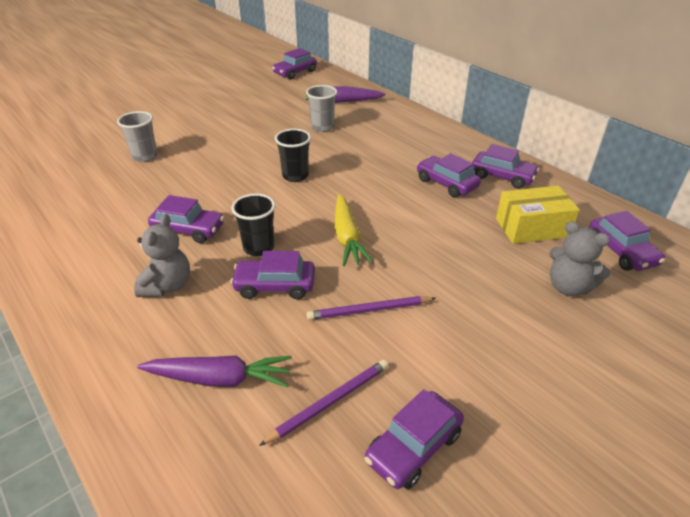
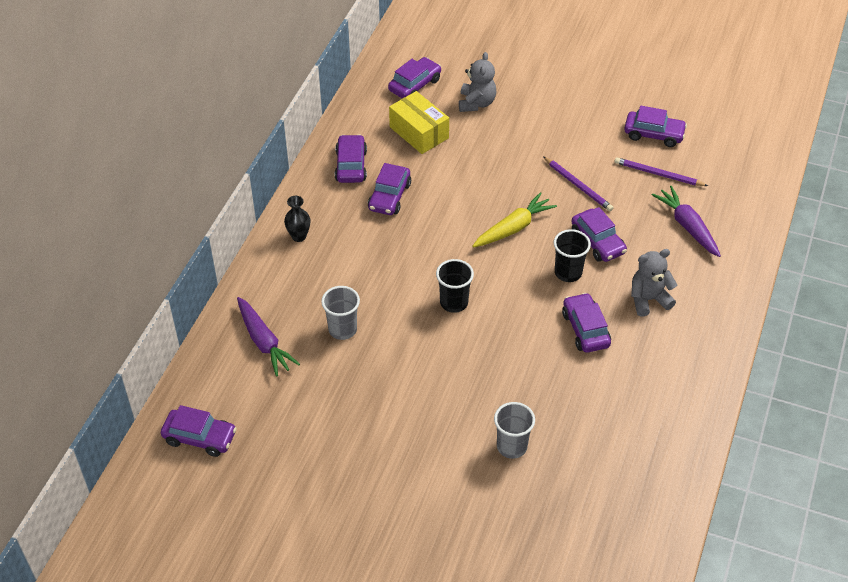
camera: 120 degrees left, 10 degrees up
(431, 134) = (299, 236): none -> black vase

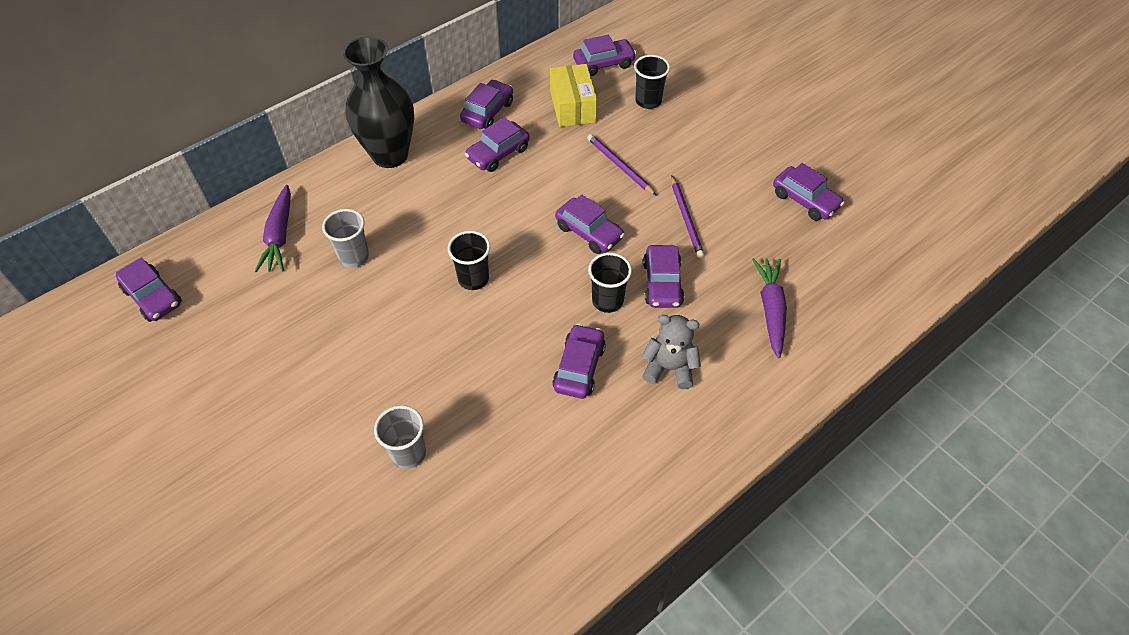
camera: 30 degrees right, 5 degrees up
(299, 236) = (390, 155): black vase -> black vase, size x2.40
(476, 103) = (648, 101): grey teddy bear -> black cup
(513, 228) = (589, 232): yellow carrot -> purple car
(658, 174) = (780, 242): purple pencil -> purple pencil (620, 166)

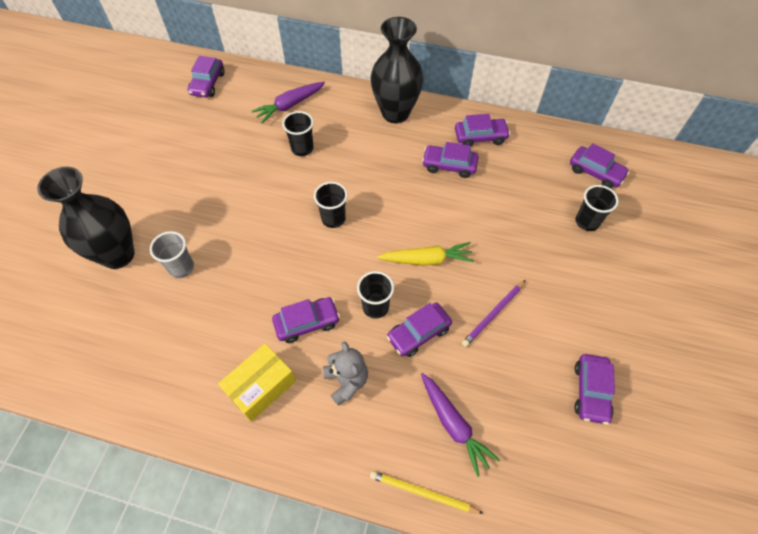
camera: 55 degrees right, 5 degrees up
(327, 515) = (118, 255): none -> black vase
(354, 257) = (302, 148): grey cup -> black cup
(573, 107) = (533, 180): yellow box -> yellow box (261, 387)
(589, 232) = (426, 259): purple car -> yellow carrot
(620, 166) = (504, 242): purple pencil -> none
(770, 310) = (454, 425): purple carrot -> purple carrot turned 90 degrees clockwise
(818, 368) = (423, 493): none -> yellow pencil

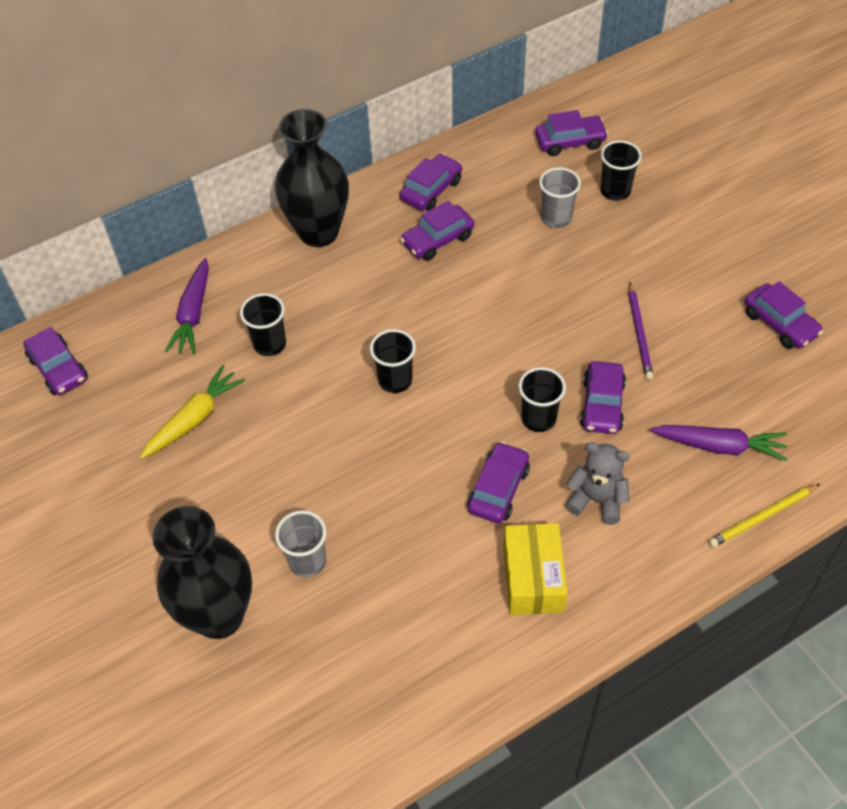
camera: 45 degrees left, 5 degrees down
(426, 259) = (528, 339): yellow carrot -> yellow carrot (194, 419)
(530, 208) = (556, 218): none -> grey cup

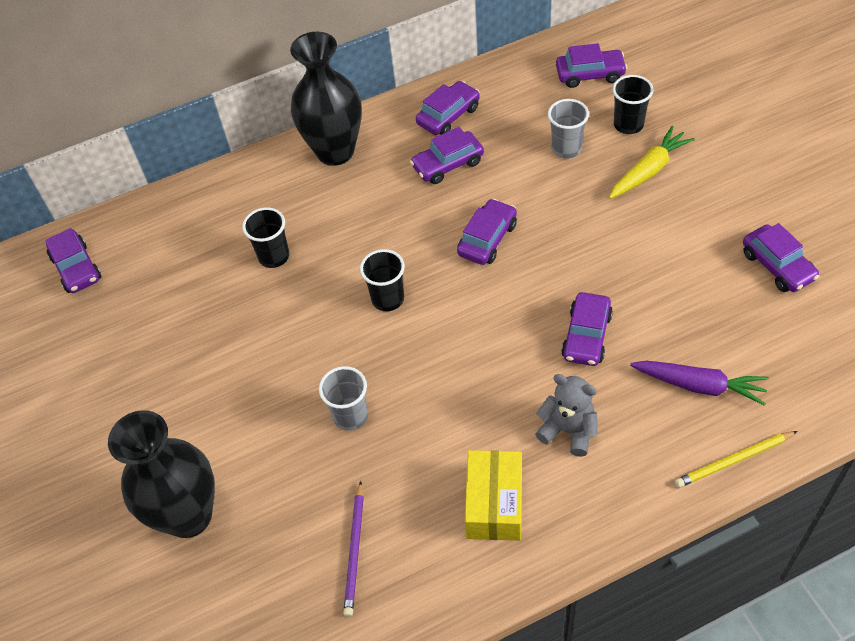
camera: 10 degrees right, 0 degrees up
(193, 314) = (207, 223): purple carrot -> none
(194, 419) = (193, 324): yellow carrot -> yellow carrot (649, 170)
(307, 561) = (279, 469): grey cup -> grey cup (350, 416)
(498, 489) = (472, 412): purple car -> purple car (487, 239)
(538, 419) = (522, 346): black cup -> none
(639, 333) = (633, 267): purple pencil -> purple pencil (355, 550)

